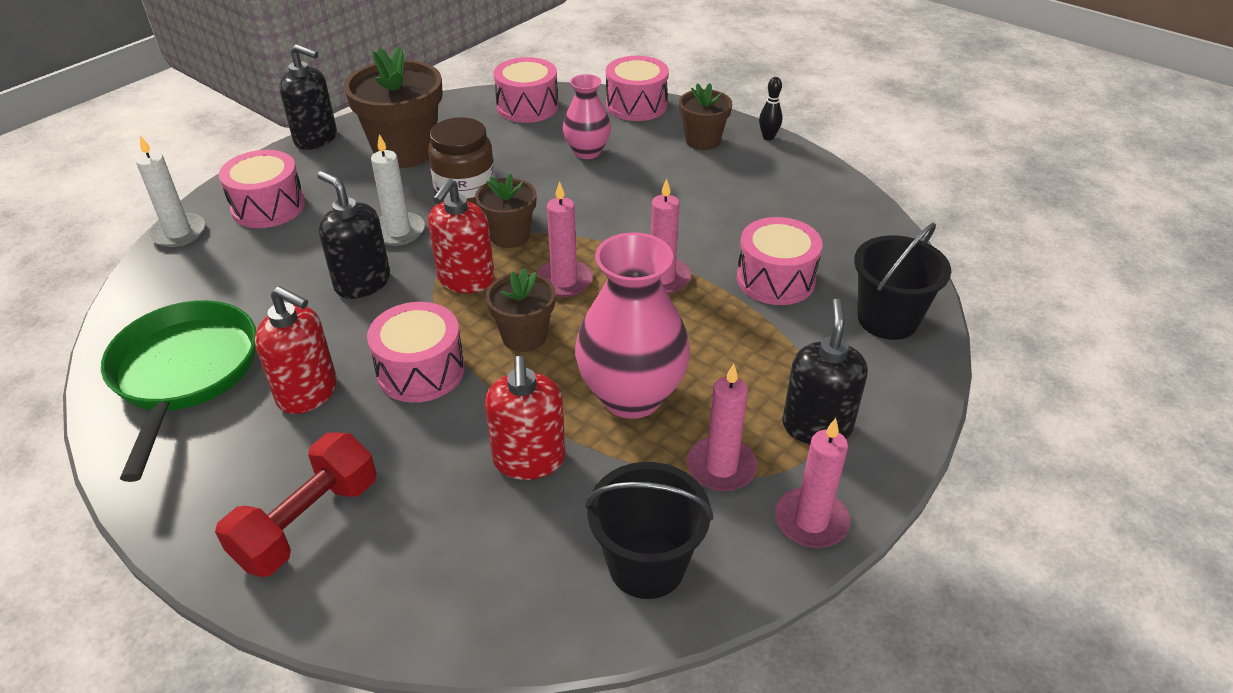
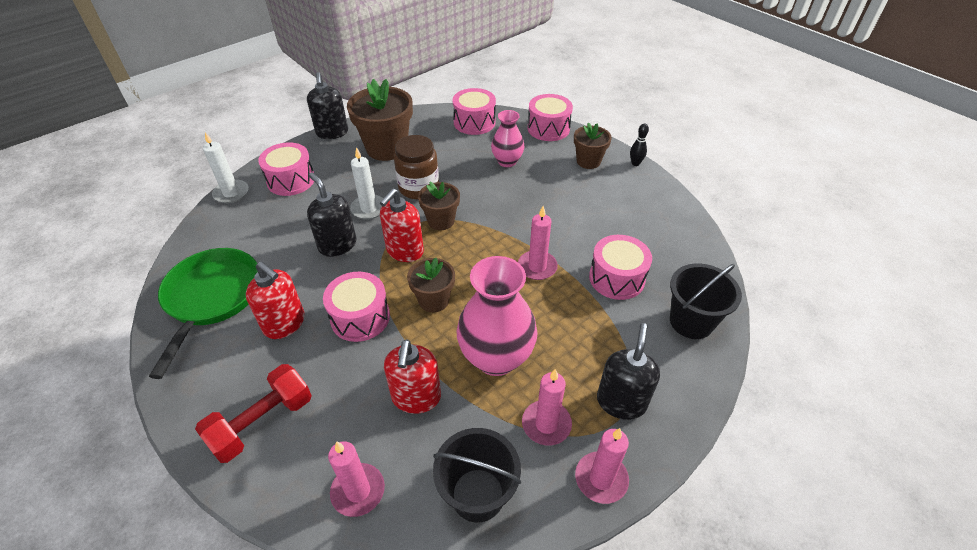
camera: 10 degrees right, 5 degrees up
(316, 139) = (332, 133): black soap dispenser -> black soap dispenser turned 45 degrees clockwise
(564, 281) = (470, 261): pink candle -> pink candle (358, 491)

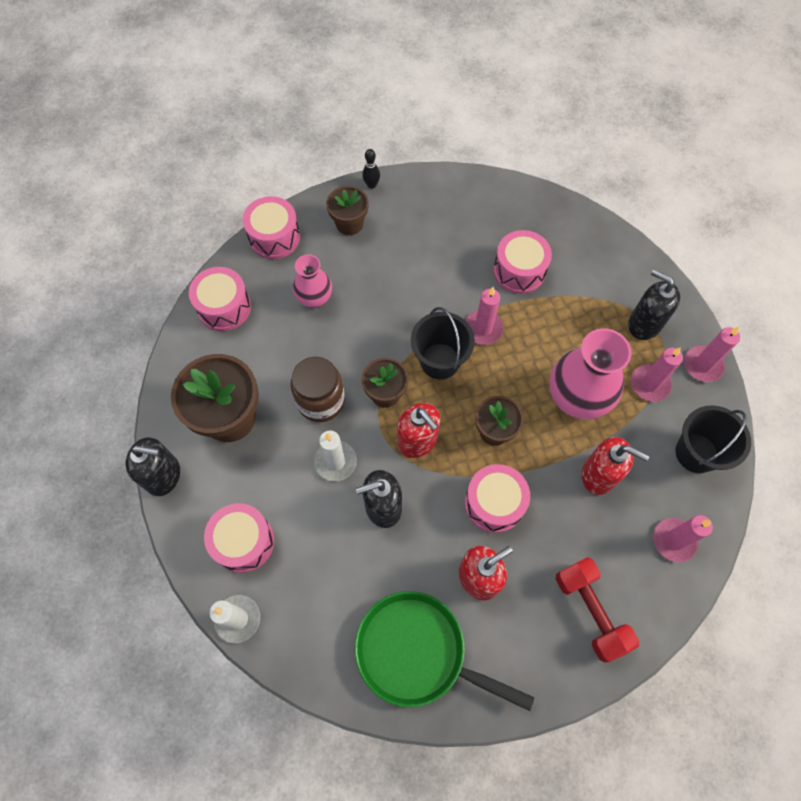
camera: 70 degrees left, 20 degrees up
(691, 321) = (583, 239): black bucket -> black bucket (440, 361)

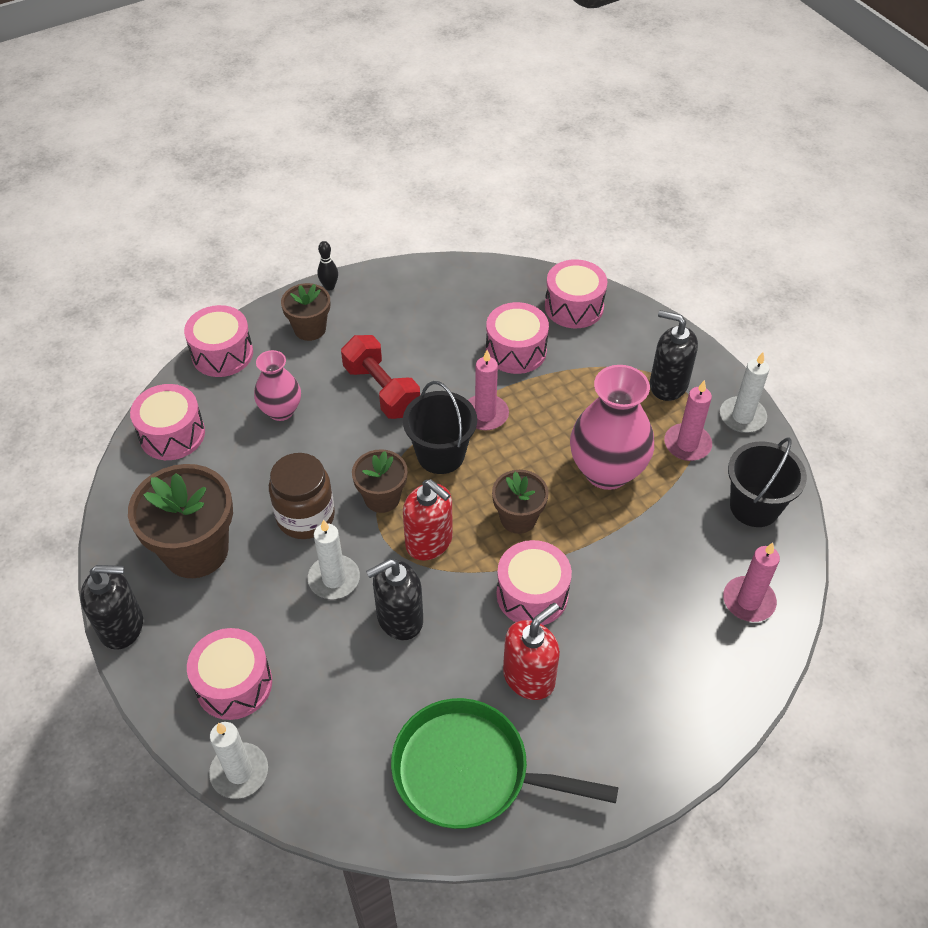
camera: 10 degrees left, 15 degrees down
(576, 235) = (574, 307): none -> pink drum
(590, 611) = (667, 692): red dumbbell -> red dumbbell (381, 390)
(599, 475) = (648, 546): red soap dispenser -> none
(702, 365) = (742, 417): pink candle -> white candle

